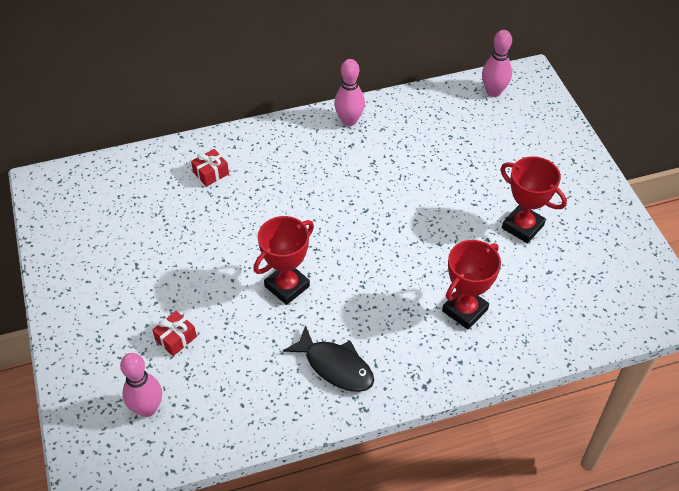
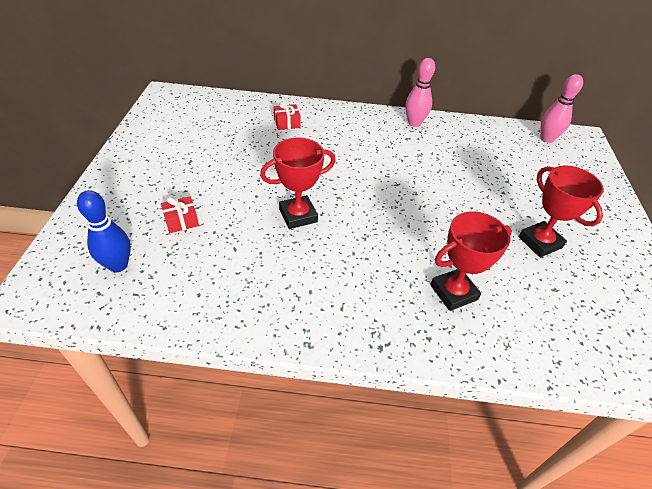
camera: 20 degrees right, 5 degrees down
(147, 408) = (118, 265): pink bowling pin -> blue bowling pin
(335, 366) = (303, 294): black fish -> none

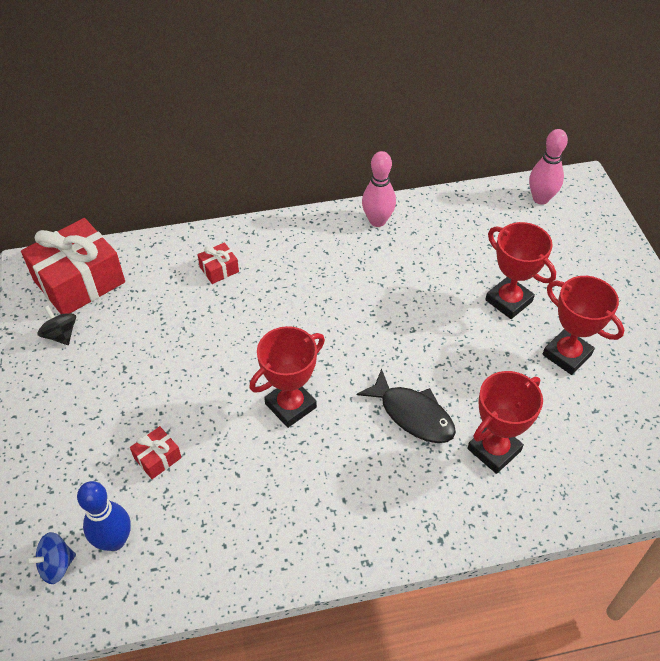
camera: 15 degrees left, 5 degrees up
(66, 268) = (56, 565): none -> blue spinning top
(159, 132) = (61, 335): none -> black spinning top
(189, 107) = (79, 281): none -> red gift
(393, 248) = (413, 414): none -> black fish
(500, 194) = (508, 301): none -> red trophy

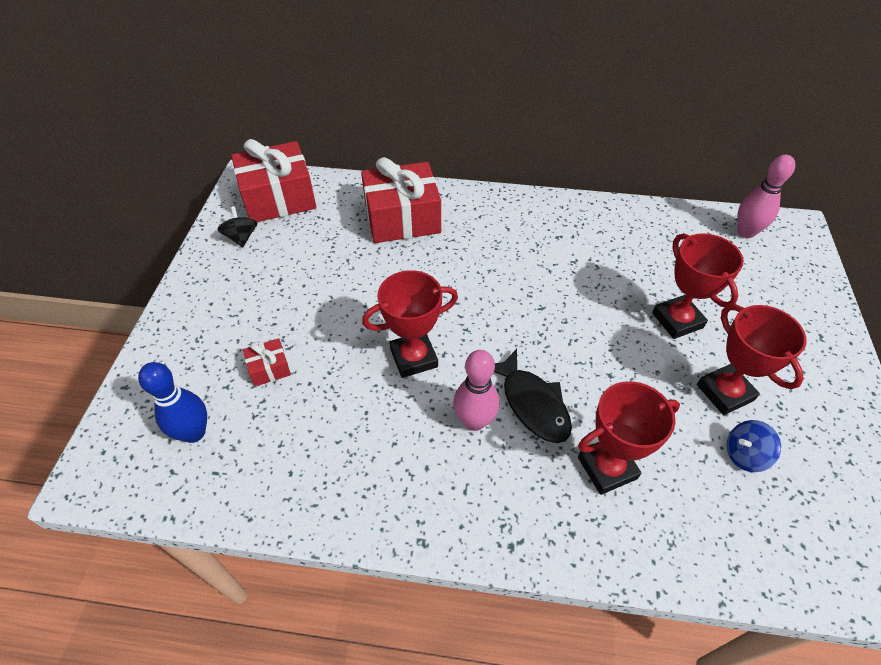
camera: 20 degrees right, 0 degrees up
(56, 565) = (133, 438): blue spinning top -> blue spinning top (744, 454)
(219, 269) = (402, 218): red gift -> red gift, size x2.27
(377, 221) = (568, 213): pink bowling pin -> pink bowling pin (474, 421)

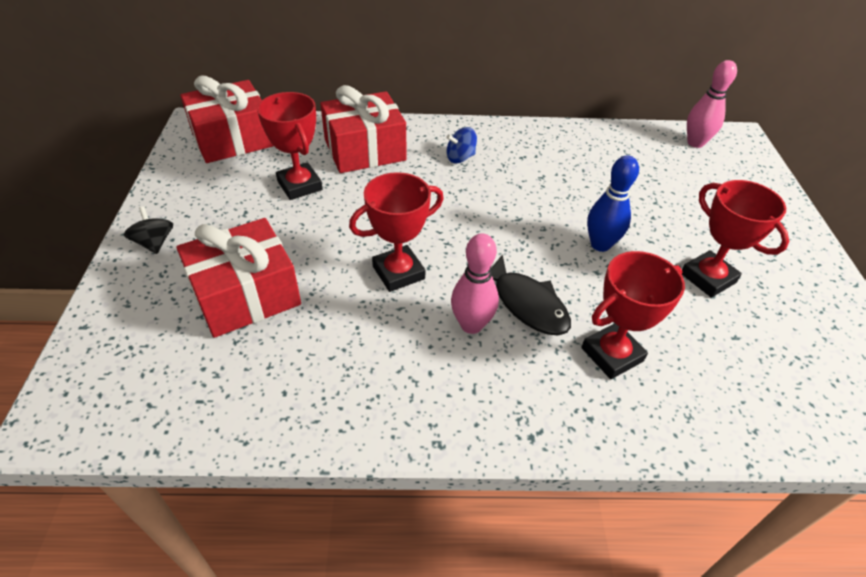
camera: 10 degrees left, 5 degrees down
(194, 433) = (170, 364): blue bowling pin -> blue bowling pin (600, 244)
(241, 237) = (197, 176): black spinning top -> black spinning top (154, 243)
(269, 368) = (246, 295): red gift -> red gift, size x2.27
(677, 320) = (650, 220): red trophy -> red trophy (300, 185)
(744, 454) = (739, 330): blue spinning top -> blue spinning top (460, 158)

